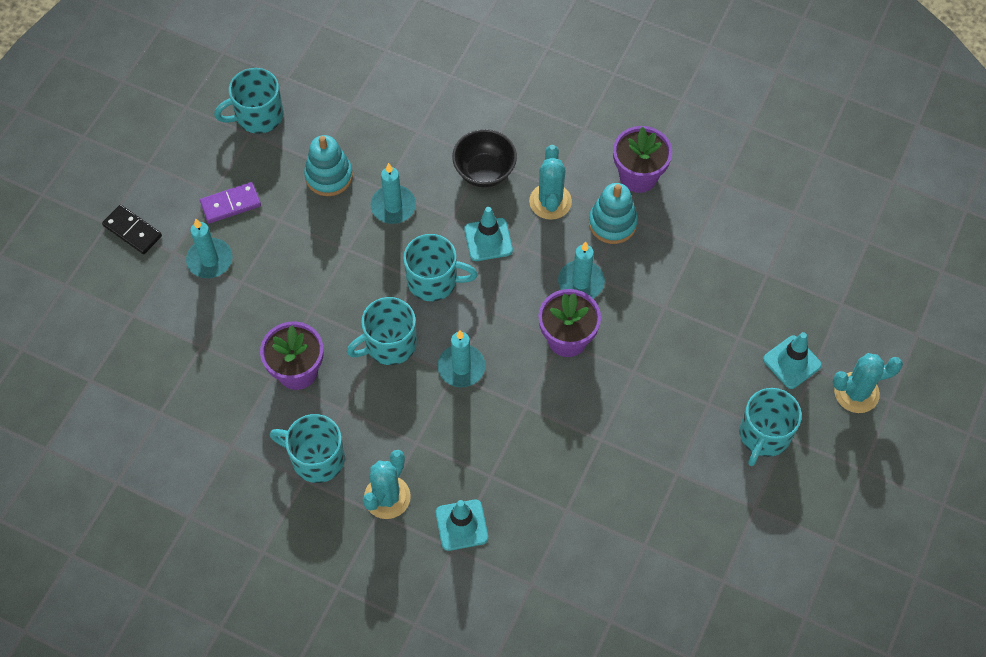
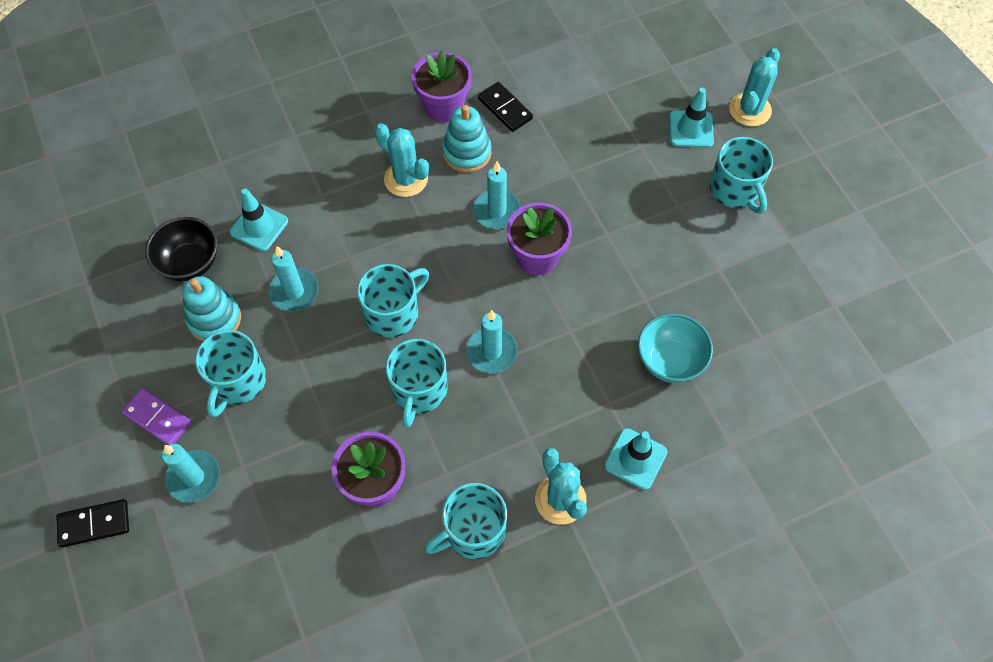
camera: 50 degrees left, 0 degrees up
(231, 204) = (158, 418): purple domino -> purple domino turned 75 degrees counterclockwise
(258, 115) = (95, 330): turquoise mug -> turquoise mug (238, 381)
(484, 171) = (332, 203): black bowl -> black bowl (190, 263)
(488, 240) = (396, 246): turquoise traffic cone -> turquoise traffic cone (259, 227)
(563, 493) = (669, 360): none -> turquoise bowl
(678, 218) = (505, 109): none -> black domino

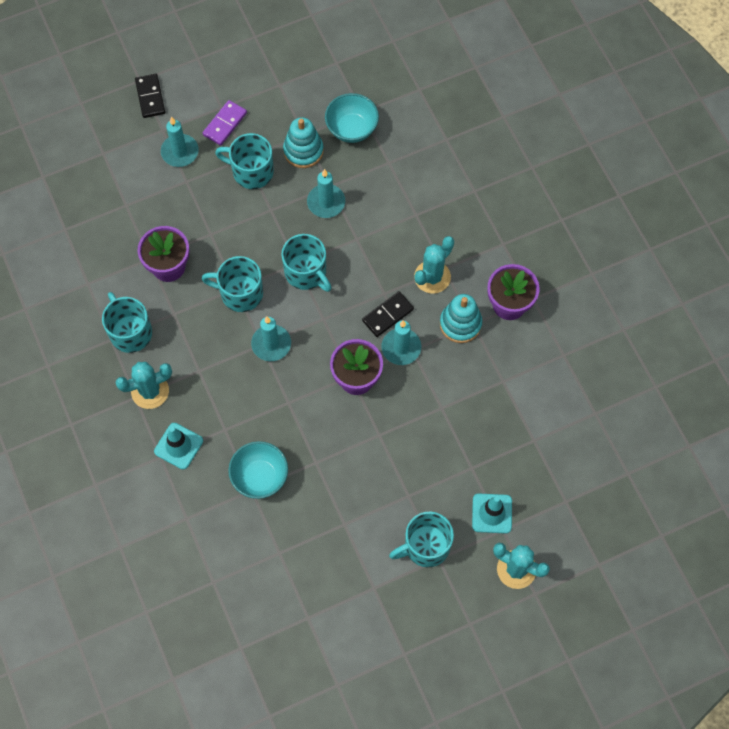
camera: 90 degrees right, 5 degrees up
(190, 263) = (352, 129): black bowl -> turquoise bowl
(259, 227) = (384, 173): turquoise traffic cone -> none
(505, 109) = (509, 354): black domino -> black domino (387, 315)

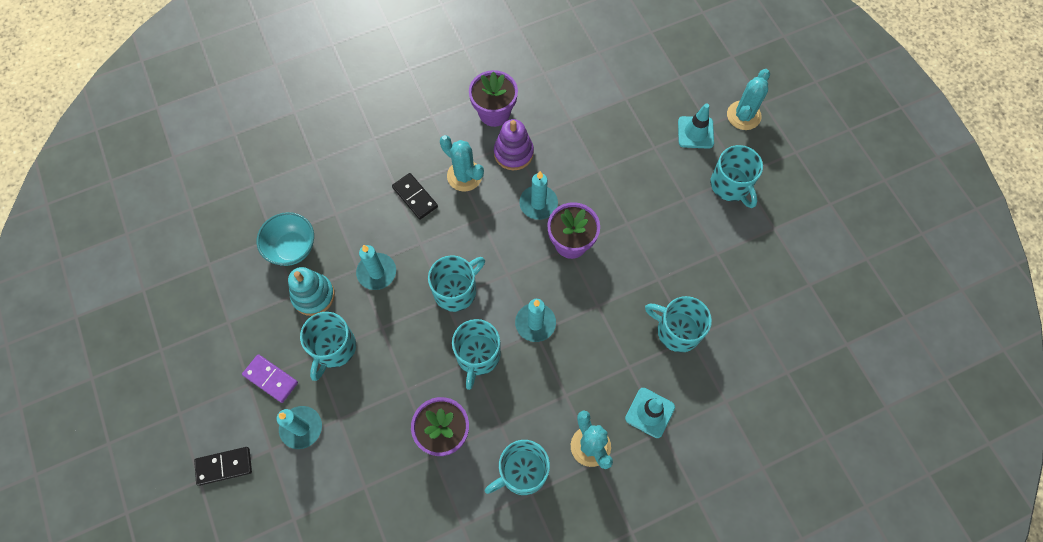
camera: 90 degrees left, 0 degrees up
(260, 477) = (677, 331): turquoise bowl -> turquoise mug
(387, 315) = (504, 215): black domino -> black domino (415, 197)
(460, 324) = (513, 153): turquoise stacking toy -> purple stacking toy

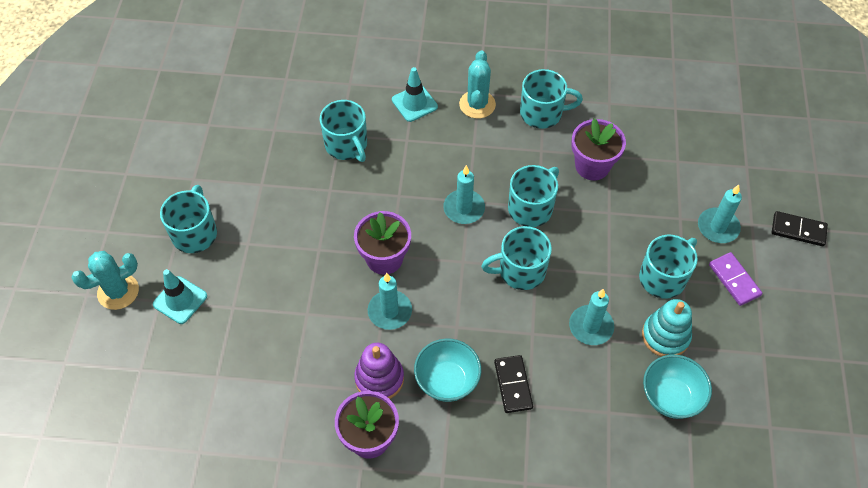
camera: 150 degrees left, 10 degrees down
(464, 176) = (447, 381): turquoise cactus -> turquoise bowl

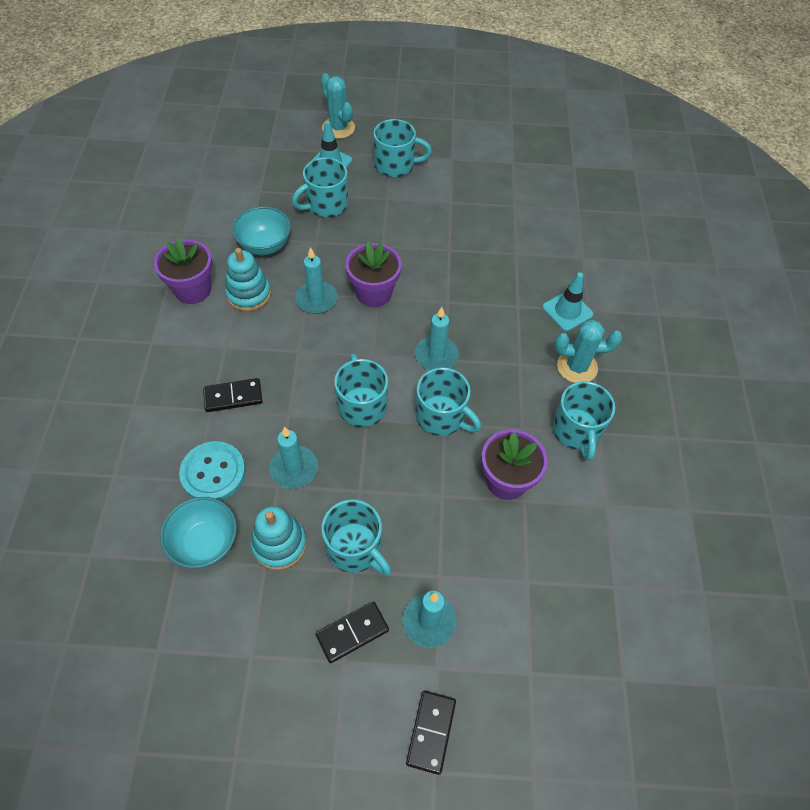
camera: 85 degrees right, 0 degrees up
(346, 145) = (504, 259): turquoise mug -> turquoise mug (326, 204)
(379, 378) = (248, 294): purple stacking toy -> turquoise stacking toy
(447, 381) = (242, 344): turquoise bowl -> turquoise bowl (265, 246)
(599, 396) = (213, 472): none -> turquoise button
(734, 280) = (352, 632): purple domino -> black domino

